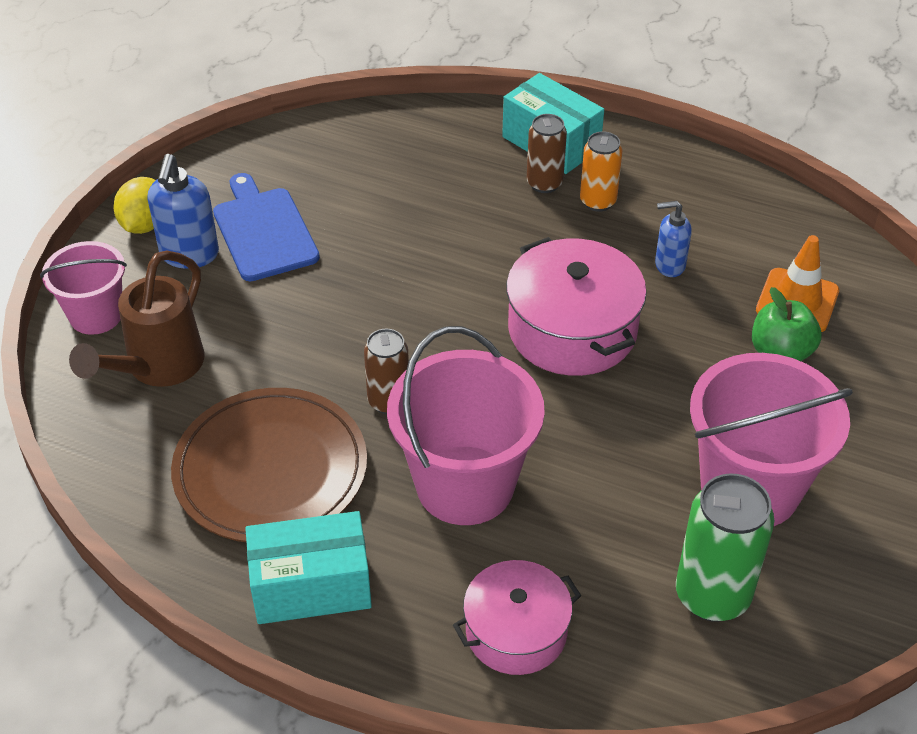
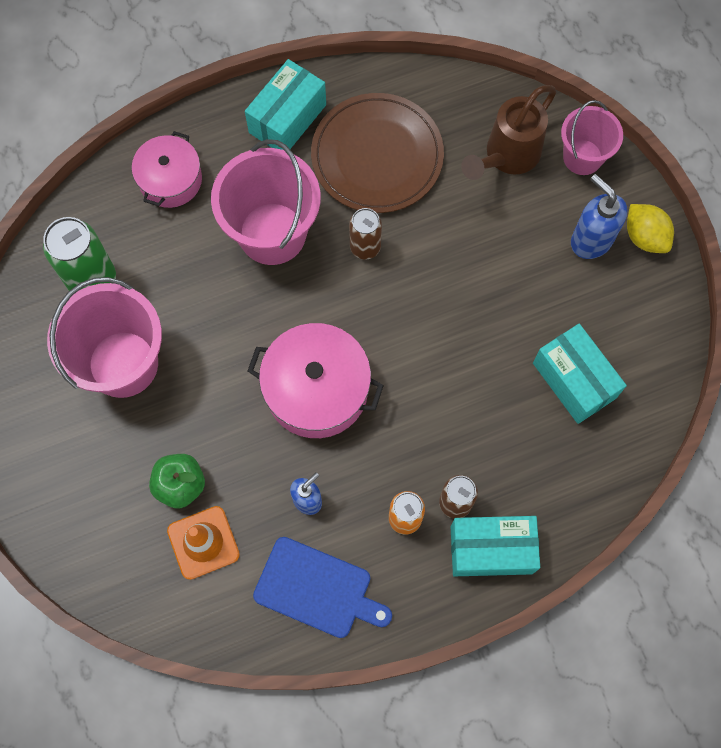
camera: 135 degrees right, 25 degrees up
(157, 368) = (506, 157): brown watering can -> brown watering can turned 120 degrees counterclockwise
(263, 231) = (573, 296): blue cutting board -> blue cutting board (317, 589)
(346, 184) = (574, 380): none -> turquoise box

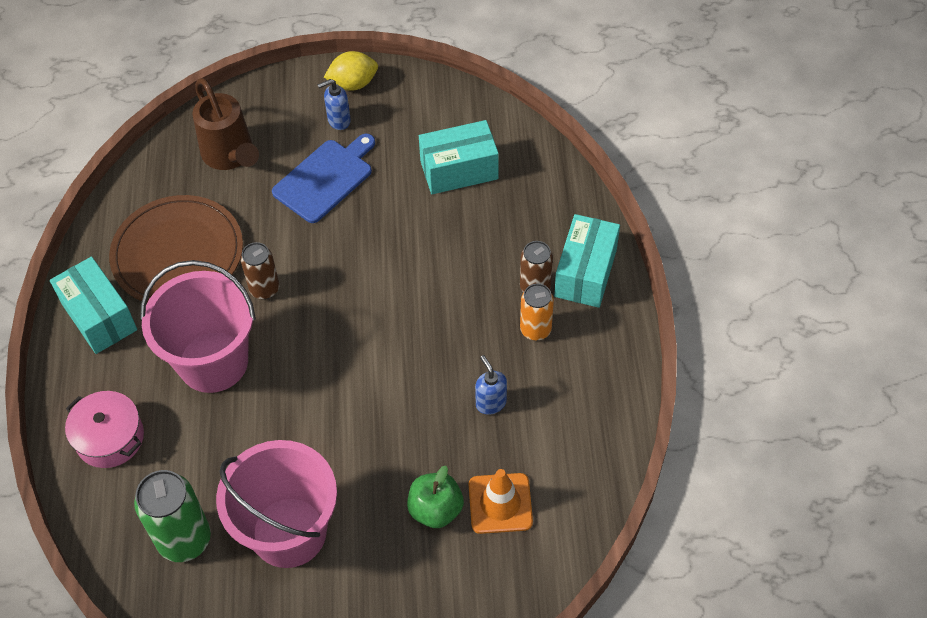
camera: 70 degrees left, 15 degrees down
(316, 389) = (387, 366): pink pot -> none
(317, 589) = (576, 417): blue cutting board -> blue cutting board (325, 178)
(582, 157) = (259, 103): pink bucket -> none
(591, 240) = (338, 120): blue soap dispenser -> blue soap dispenser, size x0.64

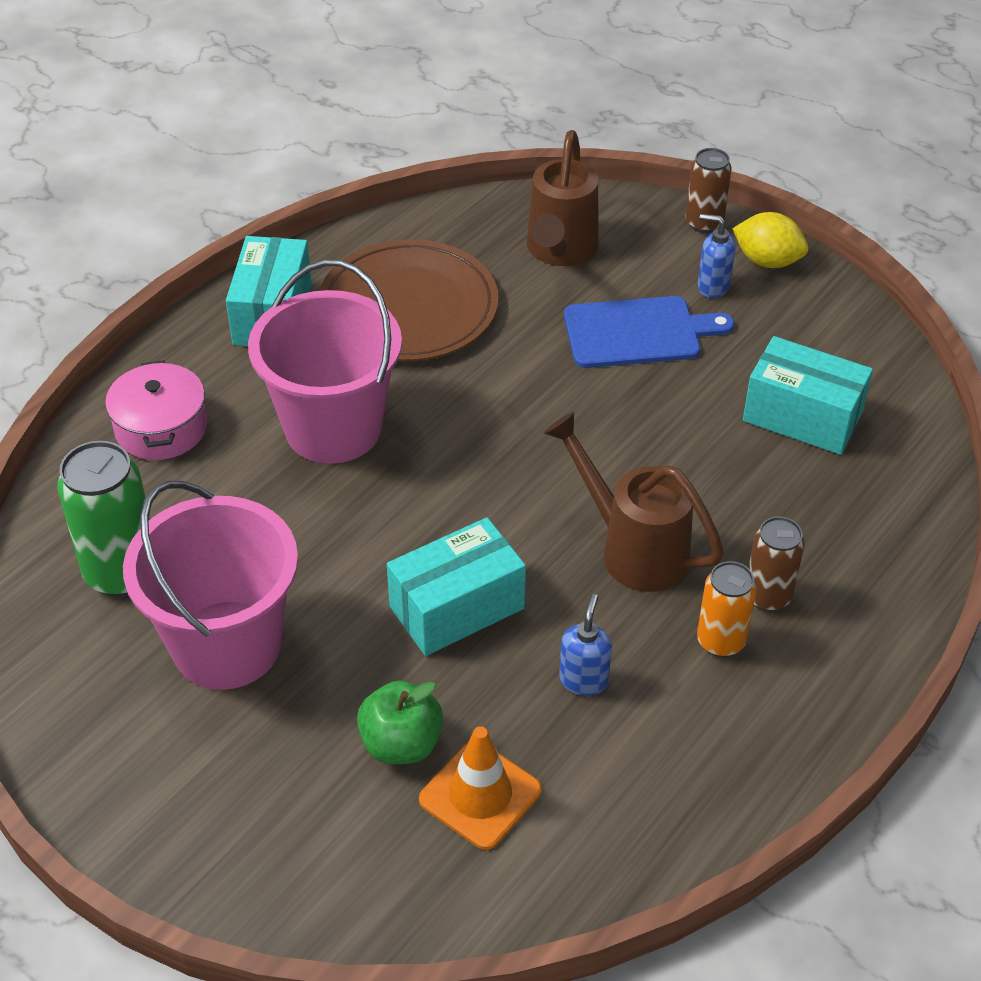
camera: 40 degrees right, 10 degrees down
(264, 289) = (459, 395): brown can -> brown can (704, 223)
(445, 311) = (632, 548): none -> brown watering can
(585, 273) = (849, 623): turquoise box -> turquoise box (457, 607)

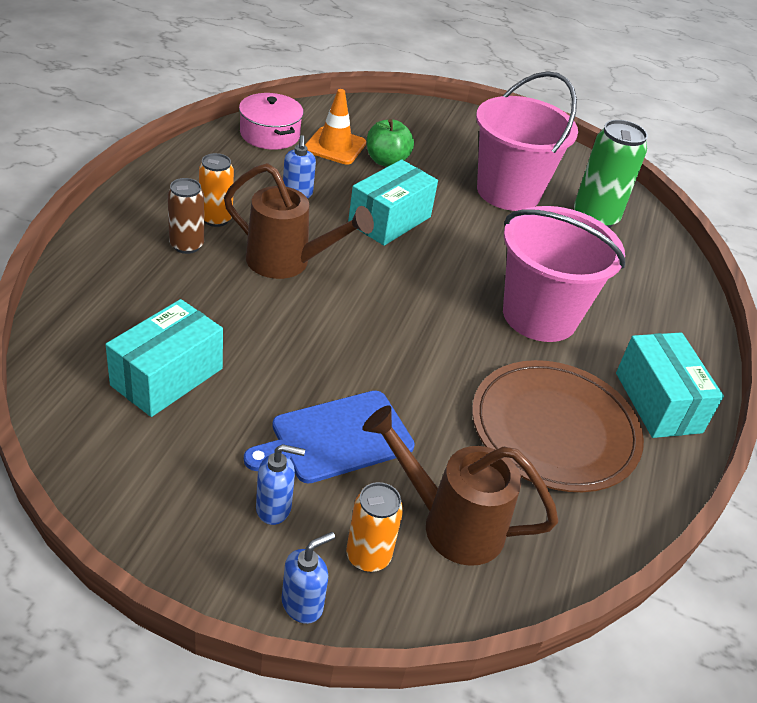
camera: 155 degrees right, 5 degrees down
(161, 428) = (653, 300): pink pot -> pink pot (270, 134)
(559, 252) = (449, 523): brown watering can -> brown watering can turned 60 degrees counterclockwise
(641, 242) = (368, 556): none -> orange can
(704, 223) = (302, 604): brown can -> blue soap dispenser
(767, 261) = (217, 558): yellow lemon -> none
(802, 417) = (167, 377): turquoise box -> turquoise box turned 60 degrees counterclockwise

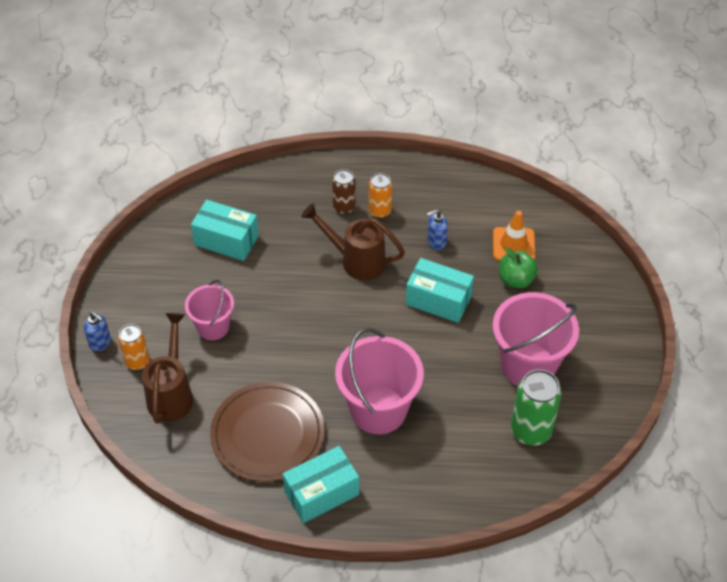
camera: 80 degrees right, 10 degrees up
(270, 134) = (501, 204): pink pot -> none
(274, 508) = (154, 314): blue soap dispenser -> none
(288, 263) = (356, 260): brown watering can -> brown watering can turned 105 degrees clockwise
(336, 438) = (213, 327): blue cutting board -> pink bucket

